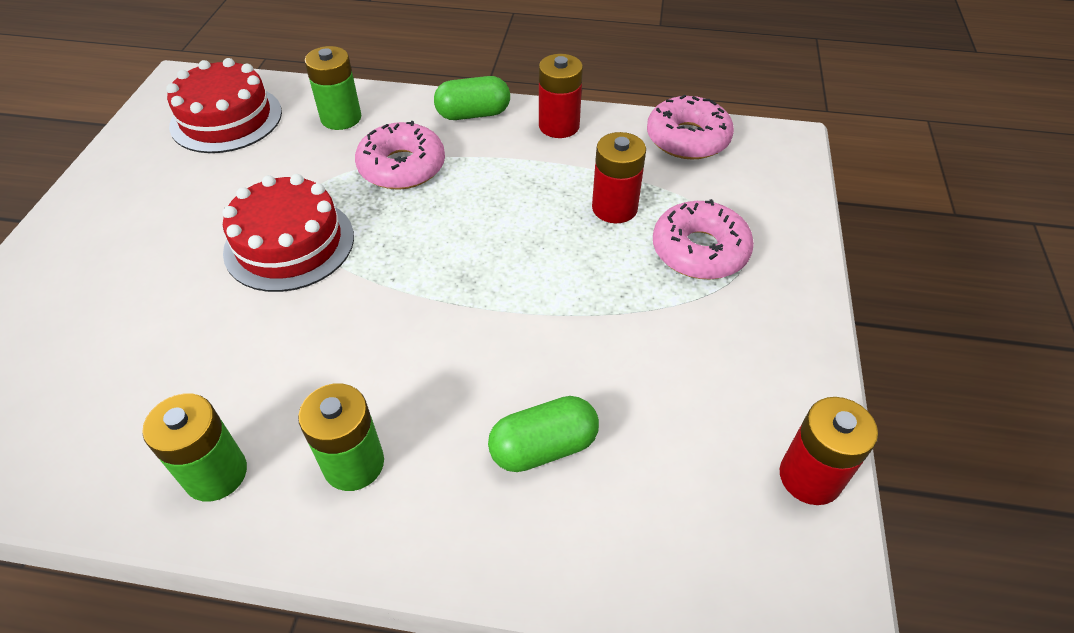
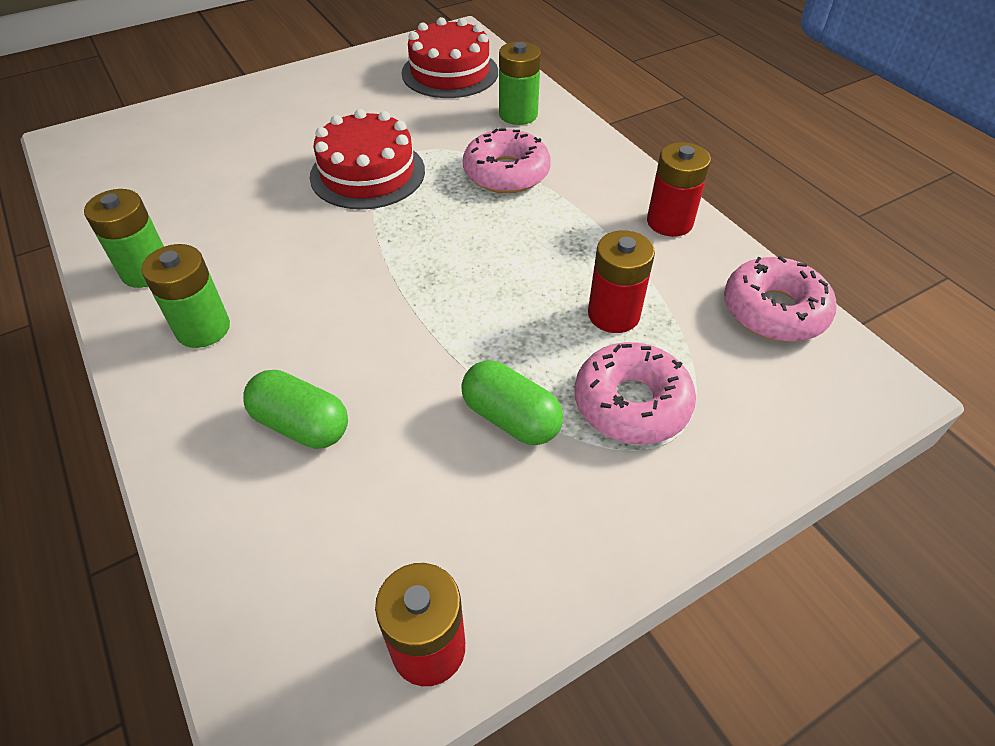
camera: 50 degrees right, 0 degrees up
(473, 114) = (614, 170): green capsule -> green capsule (511, 418)

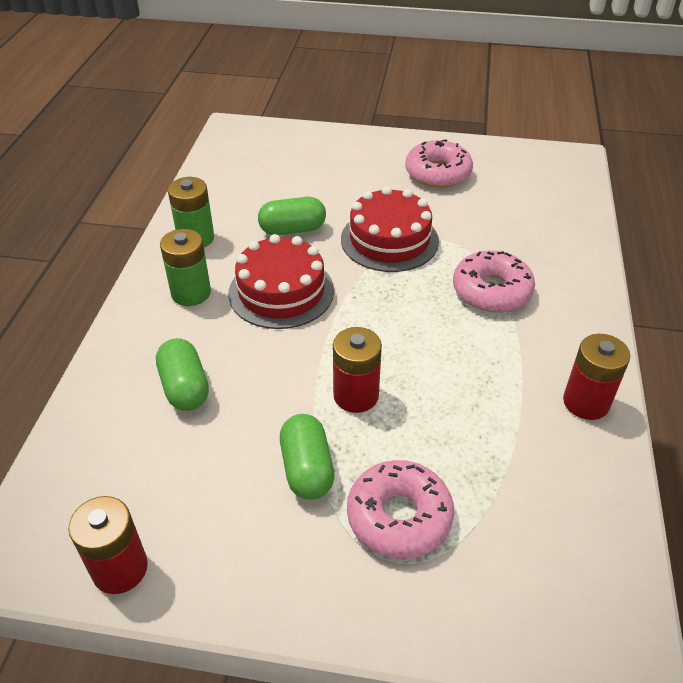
camera: 40 degrees right, 5 degrees down
(255, 210) = (292, 229): none -> green capsule
(450, 72) = (532, 188): red cake -> red cake (281, 291)
(518, 114) = (552, 248): green battery -> none
(613, 314) = (457, 445): red battery -> red battery (356, 395)
(774, 311) = (596, 528): pink donut -> pink donut (438, 173)

